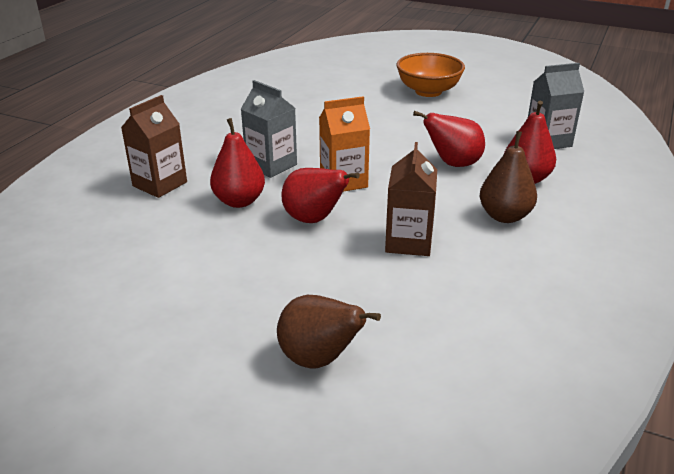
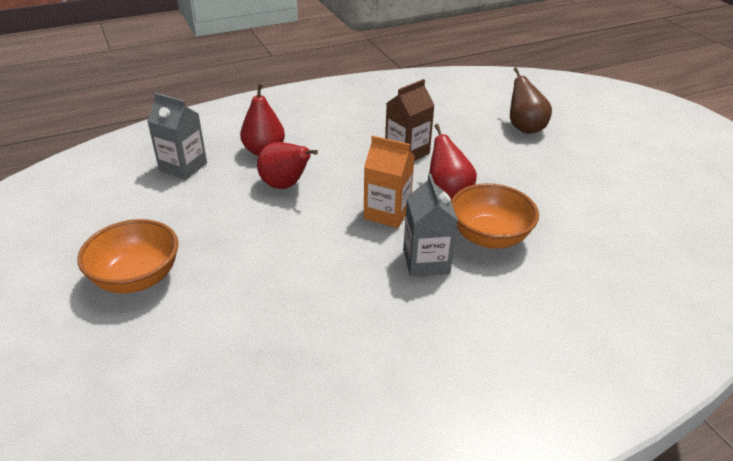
camera: 140 degrees left, 5 degrees up
(160, 184) = (548, 293): brown carton -> none
(239, 201) = (489, 237): red pear -> orange bowl
(504, 216) = (326, 138): brown pear -> none

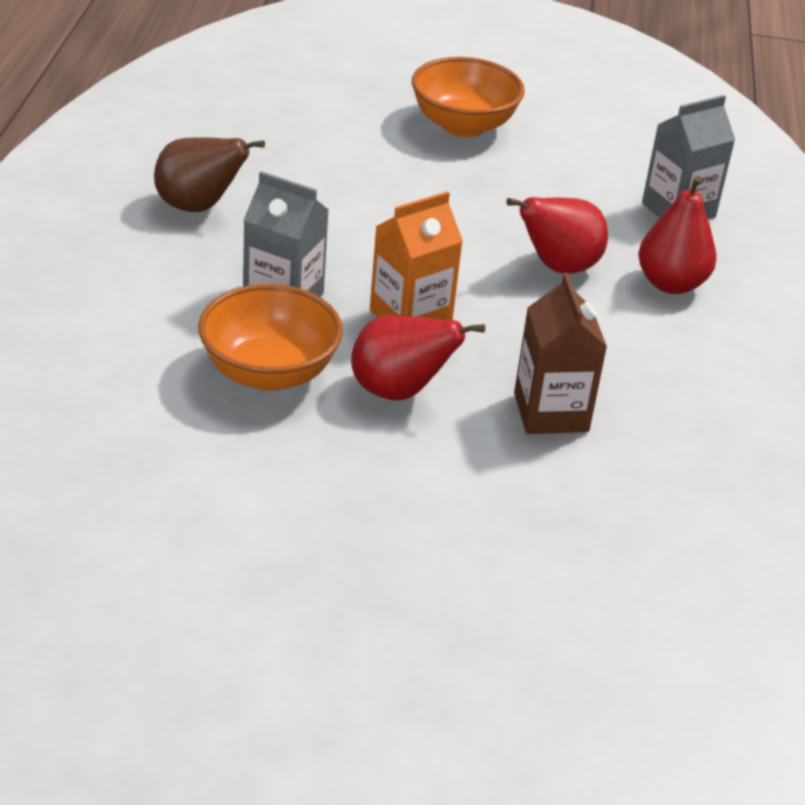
camera: 120 degrees right, 0 degrees up
(524, 128) = (512, 608): brown pear -> brown pear (198, 207)

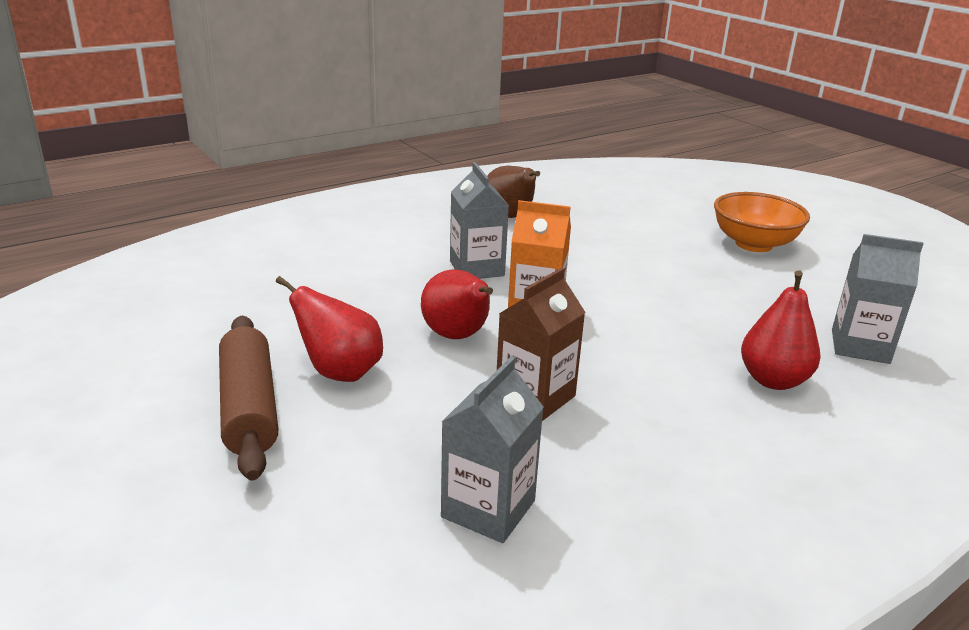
camera: 50 degrees right, 10 degrees down
(269, 372) = (403, 292): orange bowl -> none
(366, 584) = (249, 407): none -> brown rolling pin
(558, 267) = (692, 332): red pear -> red pear (340, 372)
(667, 530) = (488, 509): none -> grey carton

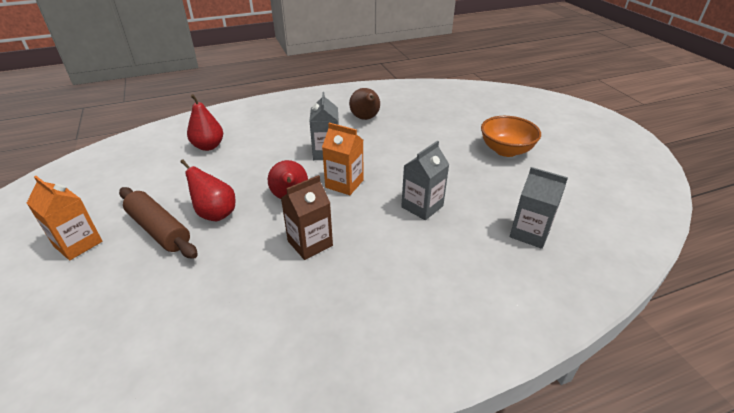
camera: 15 degrees right, 10 degrees up
(98, 447) = (78, 244): none -> orange carton
(249, 407) = (159, 230): brown rolling pin -> brown rolling pin turned 45 degrees counterclockwise
(488, 509) = (244, 311): grey carton -> grey carton (422, 206)
(773, 380) = (457, 250): red pear -> red pear (208, 146)

